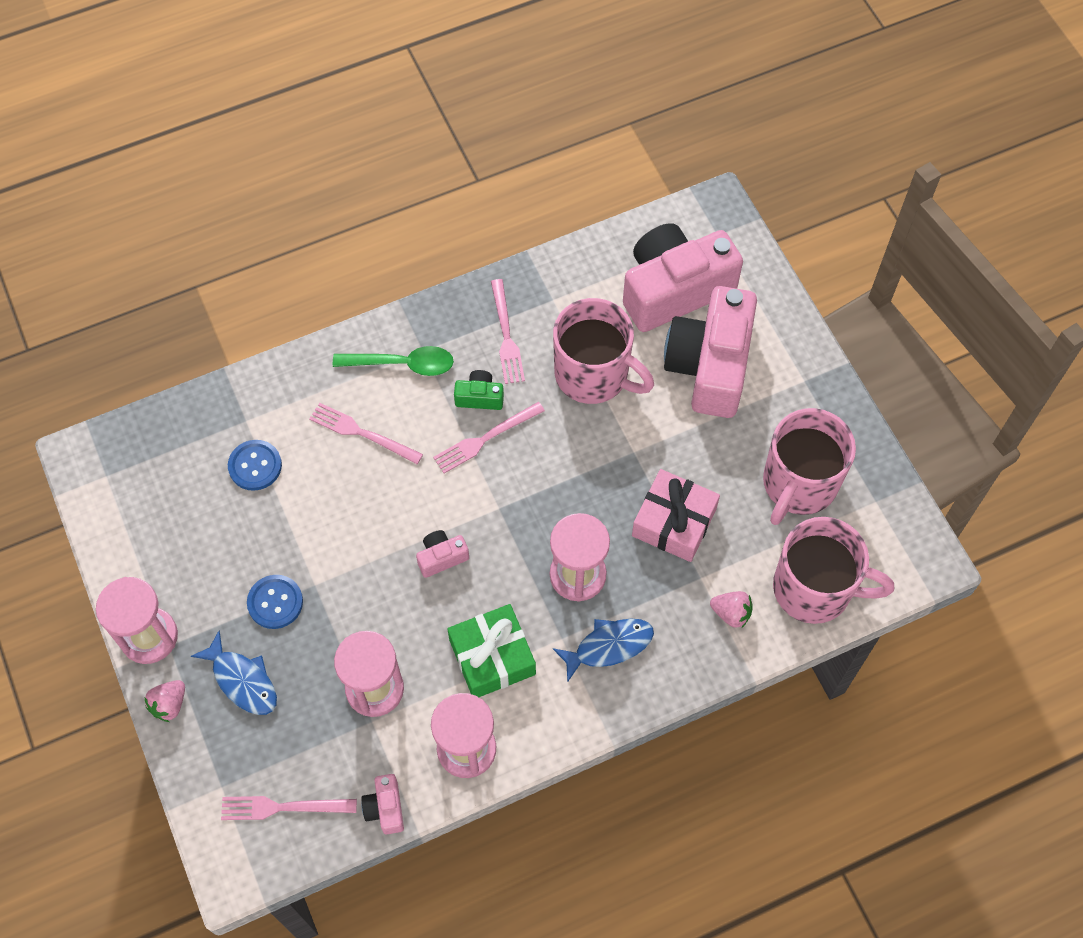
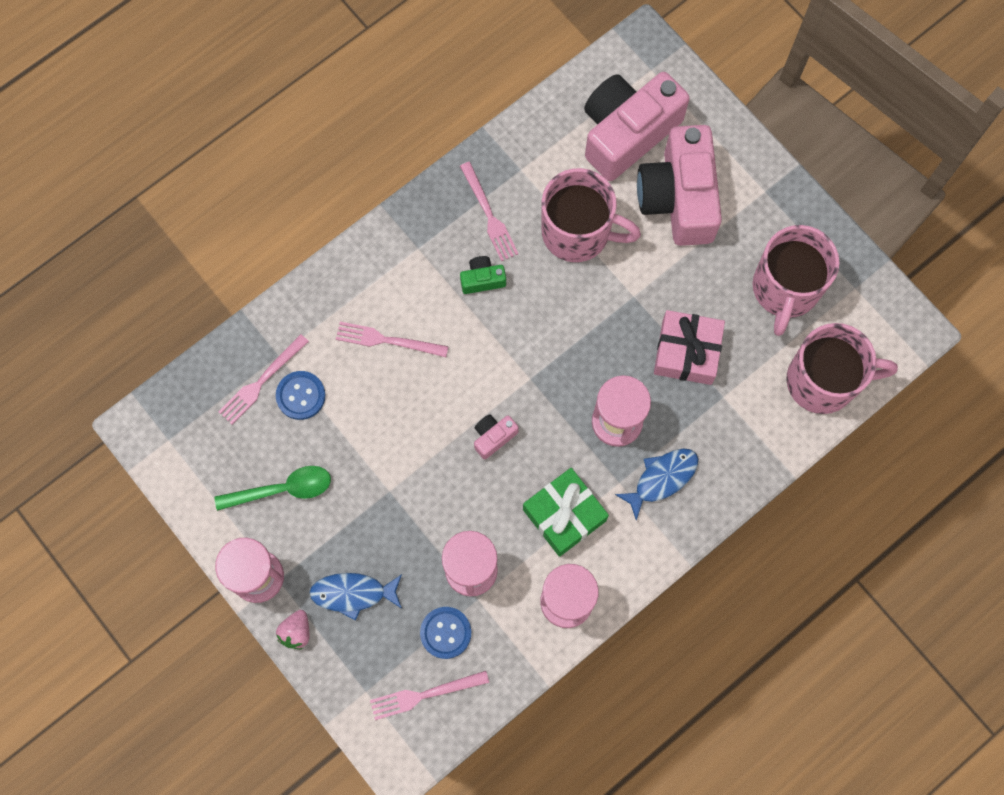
camera: 15 degrees left, 10 degrees up
(242, 680) = (353, 593): blue fish -> blue fish turned 150 degrees clockwise
(275, 602) = (359, 516): blue button -> blue button (445, 633)
(385, 808) = (512, 671): pink camera -> none
(402, 364) = (403, 265): green spoon -> green spoon (282, 489)
(485, 438) = (499, 317): pink fork -> pink fork (261, 381)
(731, 613) = (758, 422): pink strawberry -> none

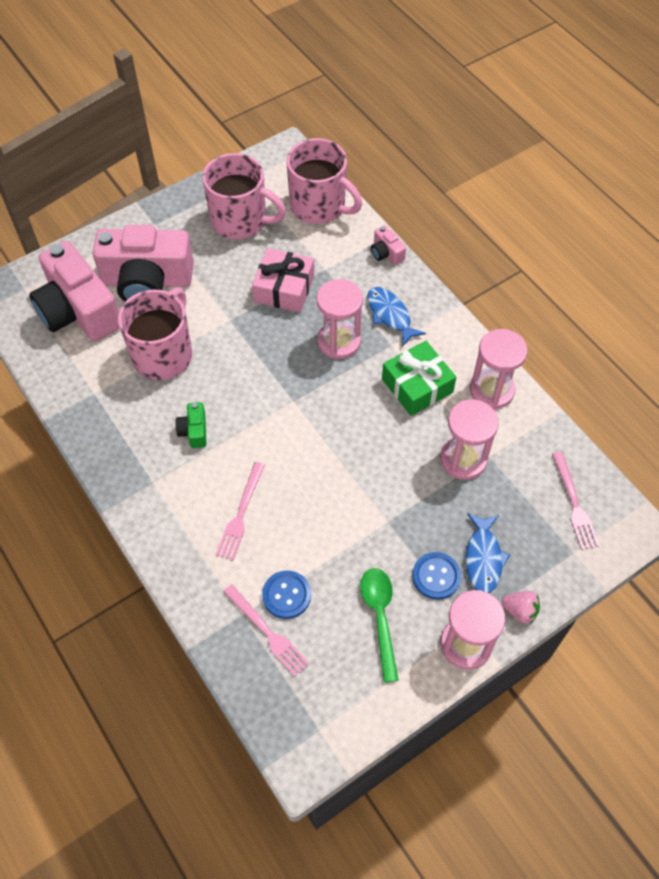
camera: 85 degrees left, 15 degrees down
(445, 633) = (519, 483): blue button -> blue button (436, 576)
(489, 215) = (132, 421): pink fork -> none
(493, 437) = (343, 433): pink camera -> pink camera (386, 253)
(823, 381) = (319, 206): pink mug -> pink mug turned 120 degrees clockwise

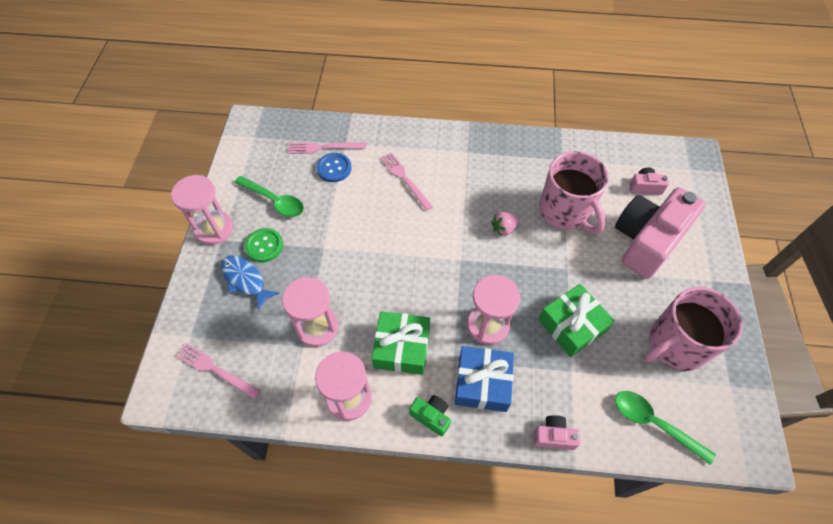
camera: 130 degrees right, 0 degrees up
(78, 311) = (645, 187): pink camera -> pink camera, size x0.41
(194, 431) = (486, 192): green camera -> green camera (431, 416)
(284, 288) = (572, 325): pink gift -> green gift
(319, 206) = (654, 423): pink mug -> green spoon
(390, 315) = (482, 383): blue fish -> blue gift
(436, 576) = (264, 246): blue button -> green button
(520, 611) = (197, 272): pink strawberry -> pink strawberry (503, 229)

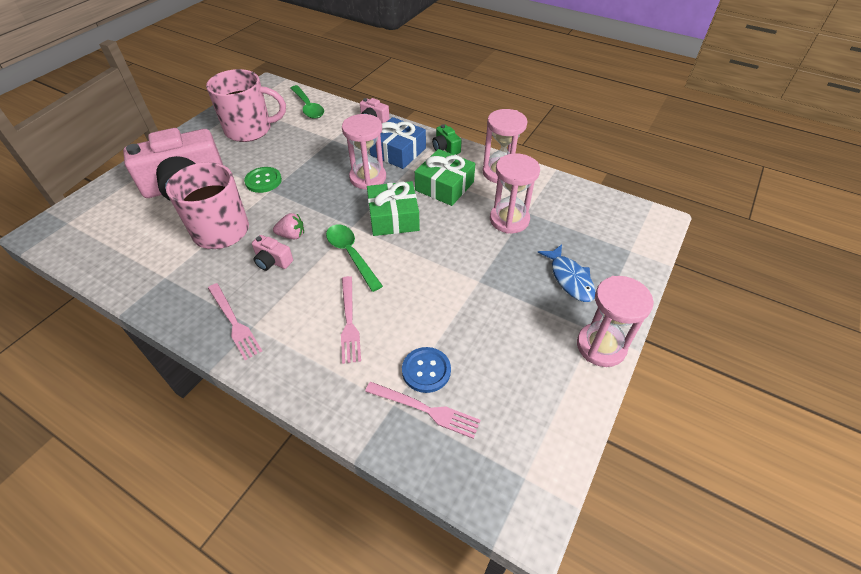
camera: 155 degrees left, 10 degrees down
(215, 369) = (607, 220): pink fork -> pink fork (234, 322)
(264, 246) = (543, 305): green button -> green button (263, 181)
(274, 201) = (518, 354): green spoon -> green spoon (351, 255)
(572, 325) = (306, 159): green gift -> green gift (393, 217)
(645, 187) = (128, 223): pink camera -> pink camera (272, 261)

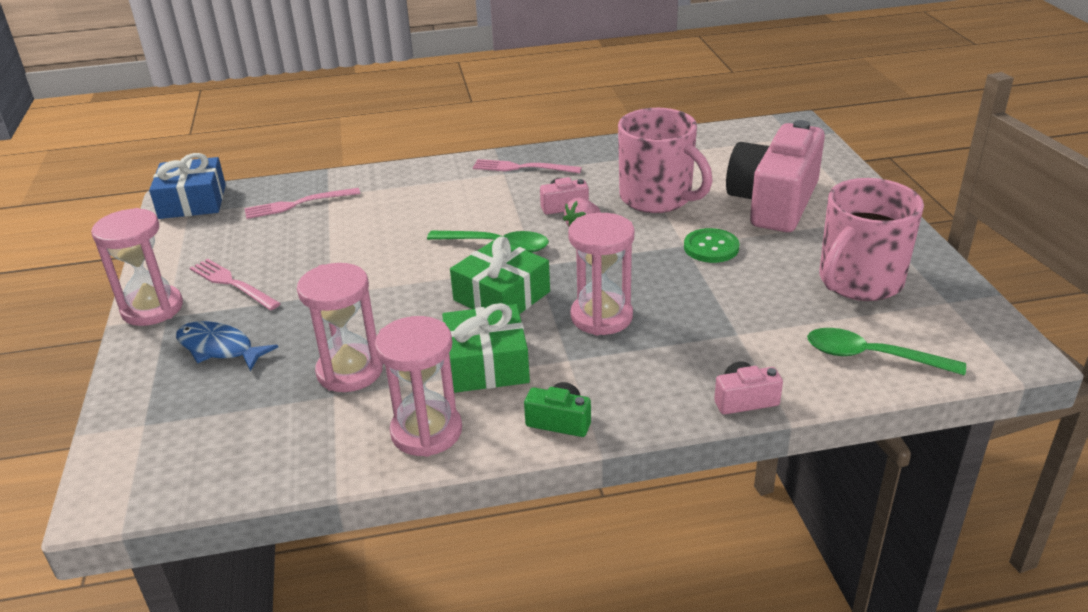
camera: 140 degrees right, 15 degrees down
(349, 321) = (426, 211): pink fork -> pink fork (232, 284)
(398, 152) = (619, 372): blue gift -> blue gift (192, 201)
(426, 370) = (320, 219): blue button -> none

